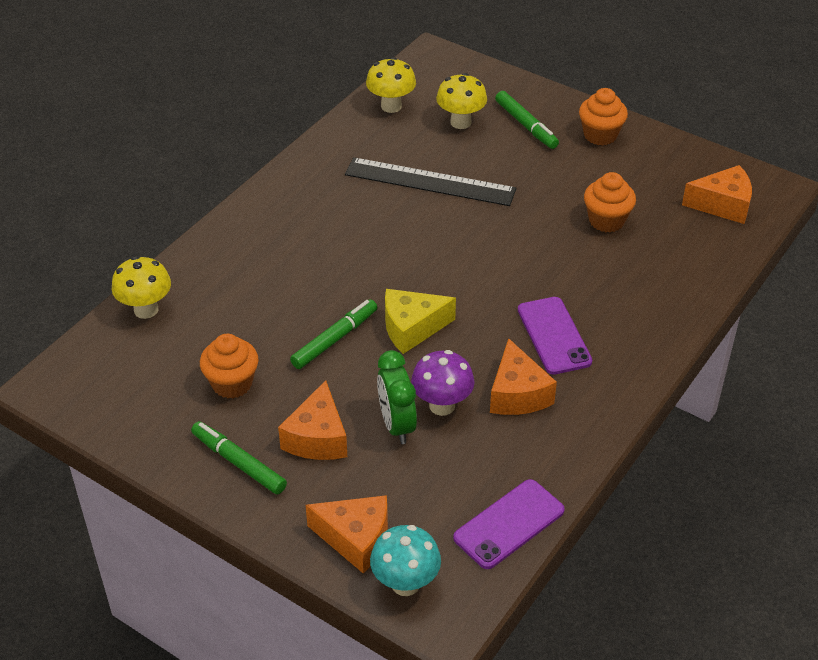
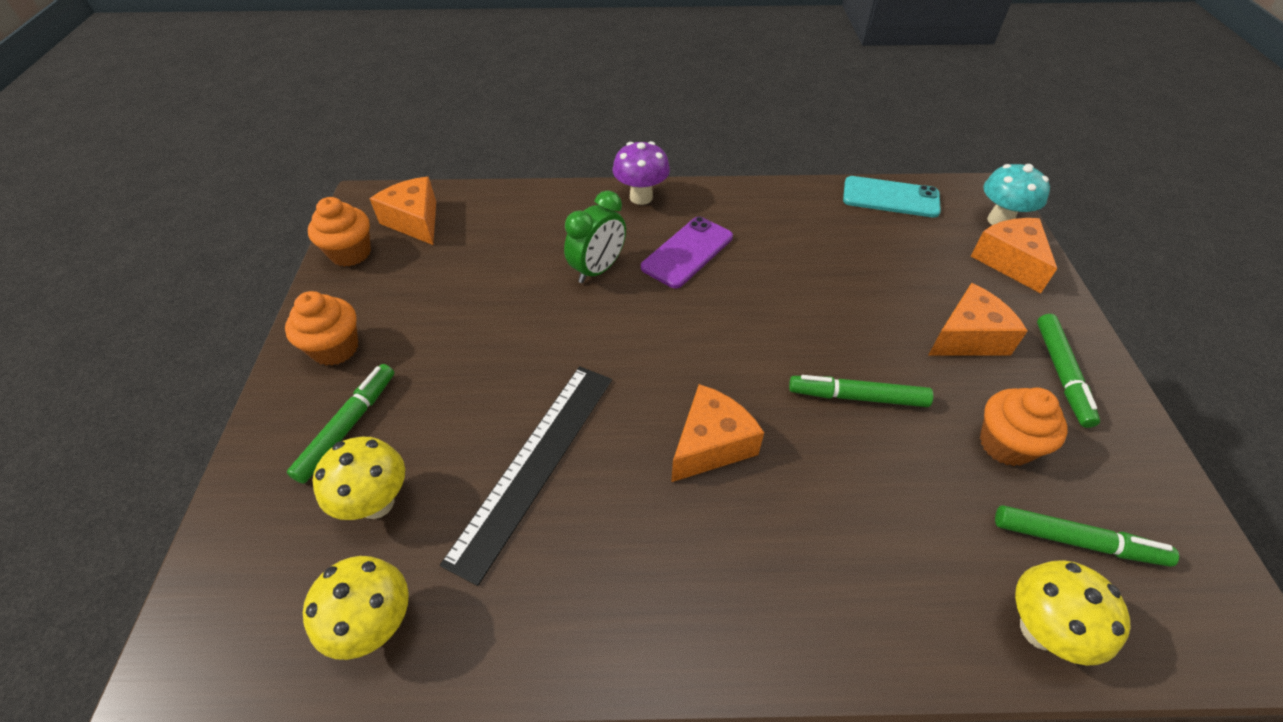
camera: 125 degrees left, 5 degrees up
(157, 362) = (1076, 541): none -> green marker
(397, 425) = (890, 296): green clock -> green clock (598, 269)
(412, 328) = (778, 346): yellow cheese -> none
(430, 182) = (534, 463): black ruler -> black ruler turned 45 degrees clockwise
(442, 405) = (838, 280): purple mushroom -> purple mushroom (641, 197)
(509, 524) = (890, 197): purple phone -> turquoise phone
(517, 394) = (774, 244): orange cheese -> orange cheese (711, 444)
(606, 221) = (496, 283): orange cupcake -> orange cupcake (351, 253)

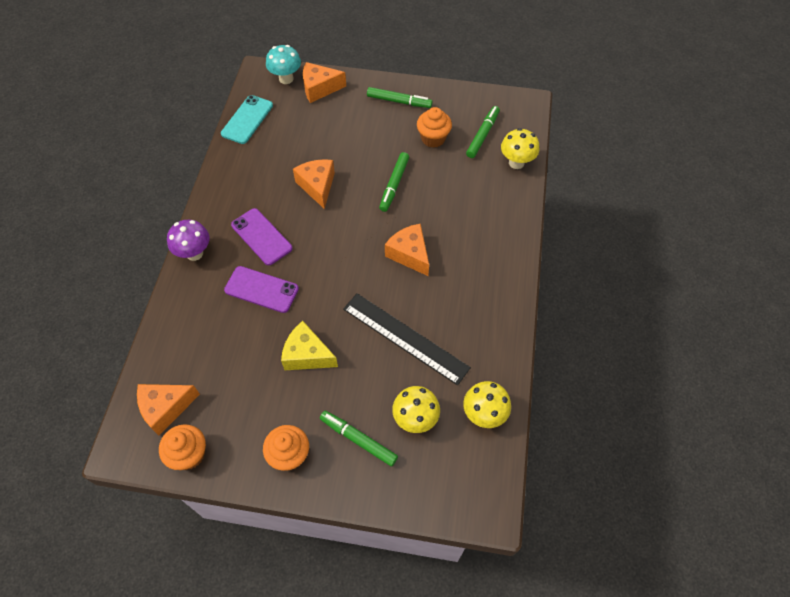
camera: 80 degrees left, 10 degrees up
(494, 338) = (307, 355): none -> yellow cheese
(598, 269) = (261, 289): green clock -> purple phone
(968, 337) = (367, 127): orange cheese -> orange cheese (317, 186)

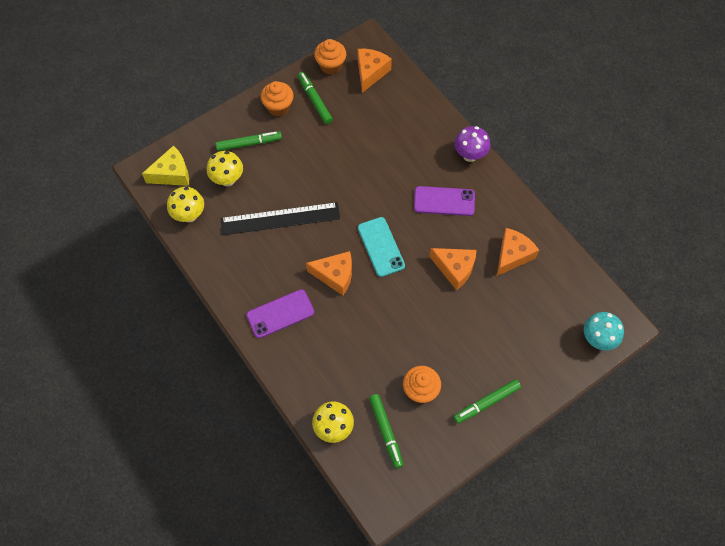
camera: 135 degrees right, 5 degrees up
(247, 119) = (573, 275): turquoise phone -> turquoise phone (381, 247)
(261, 289) = (400, 171): purple phone -> purple phone (280, 314)
(307, 355) = (328, 160): yellow cheese -> yellow cheese (172, 174)
(319, 88) = (561, 355): orange cheese -> orange cheese (512, 255)
(394, 185) = (403, 320): green marker -> green marker (315, 101)

